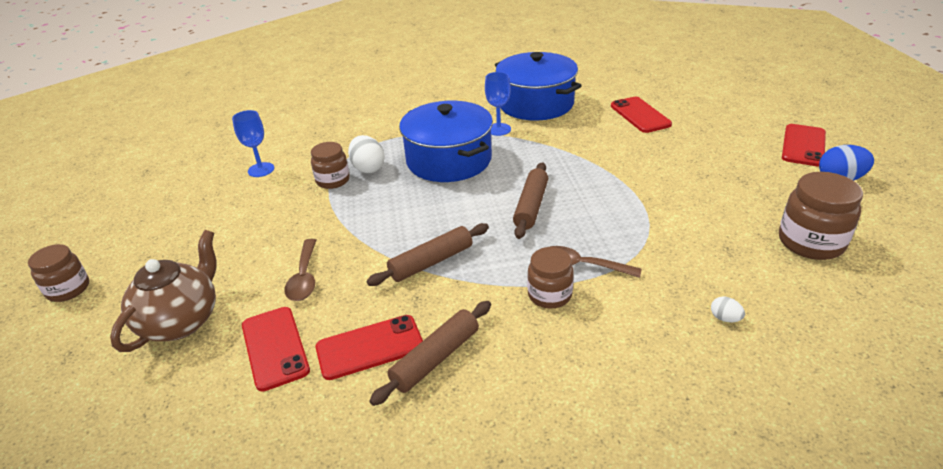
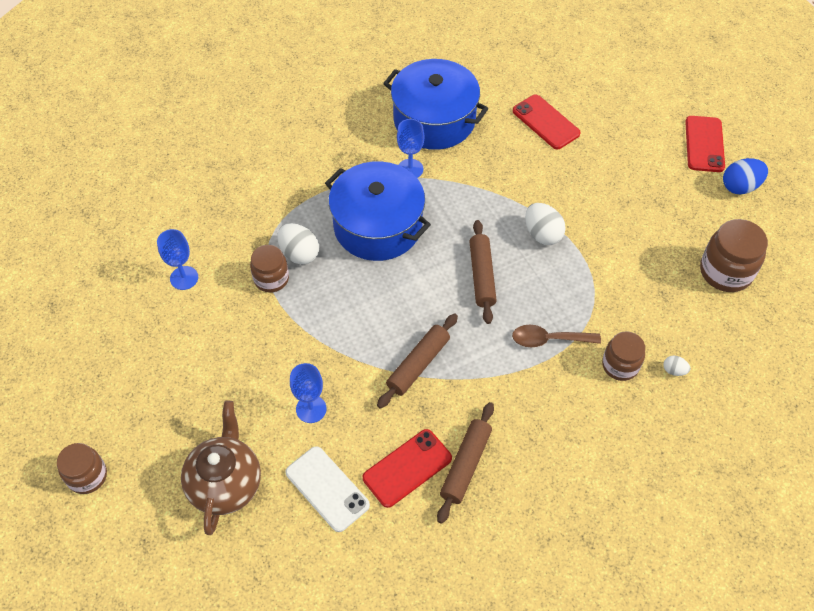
camera: 20 degrees left, 20 degrees up
(275, 347) = (327, 488): red phone -> white phone
(304, 277) = (311, 409): brown spoon -> blue goblet
(549, 295) = (533, 378): brown jar -> brown jar (620, 365)
(607, 186) = (542, 234): none -> white egg

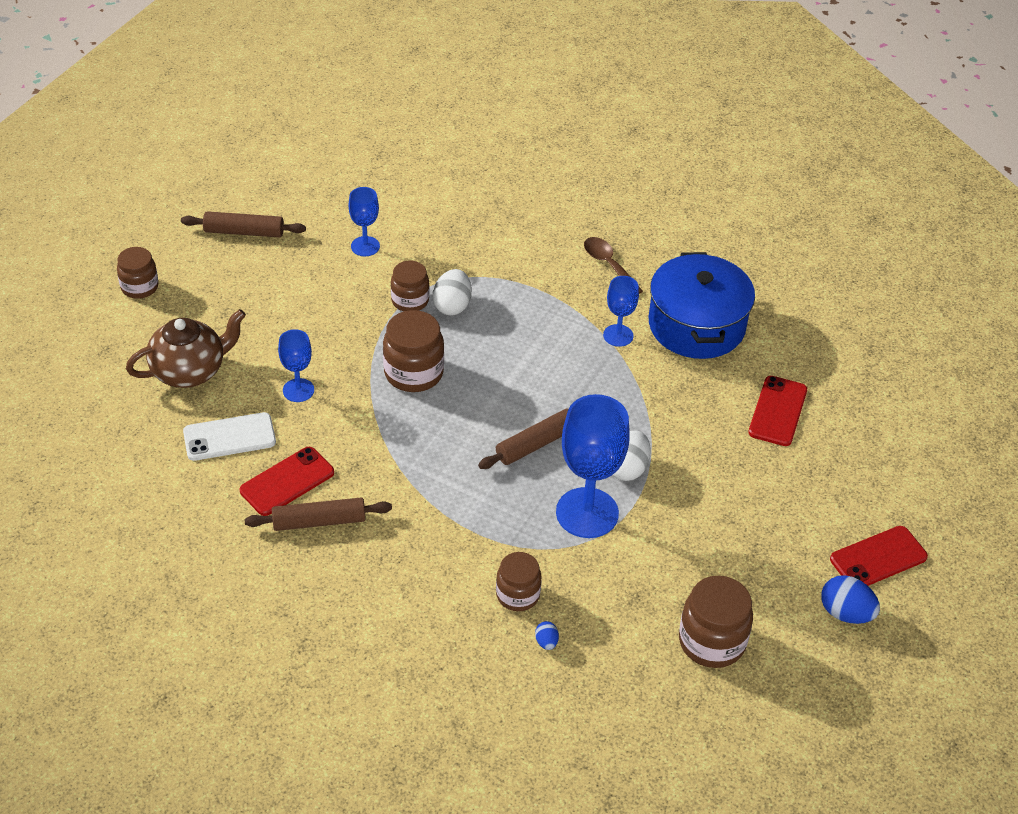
camera: 55 degrees right, 10 degrees down
(327, 488) = (229, 437): white phone -> white phone turned 60 degrees clockwise
(352, 317) = (413, 373): none -> brown jar
(378, 226) = (529, 343): blue pot -> none
(407, 468) = (287, 481): red phone -> red phone turned 60 degrees counterclockwise
(418, 364) = (399, 441): brown rolling pin -> brown rolling pin (244, 232)
(548, 339) = (503, 526): brown spoon -> brown spoon (608, 265)
(568, 280) = (587, 513): none -> blue goblet
(674, 370) = (546, 642): white egg -> blue egg

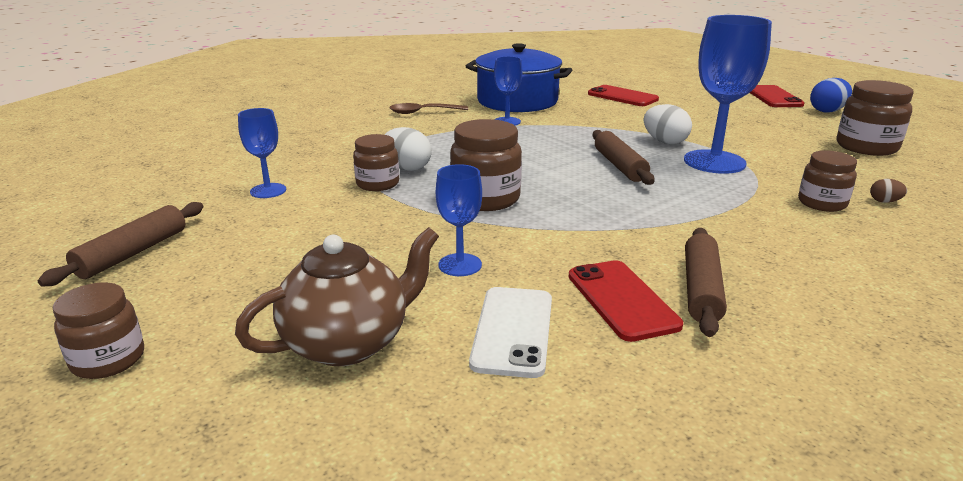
camera: 65 degrees left, 20 degrees down
(190, 371) = (349, 342): brown teapot -> brown teapot turned 60 degrees clockwise
(546, 642) = (884, 201): blue egg -> brown egg

